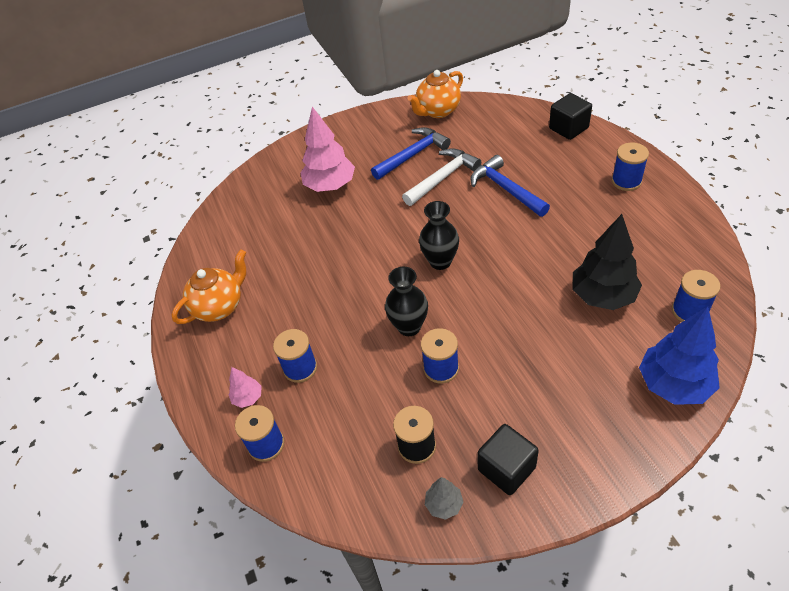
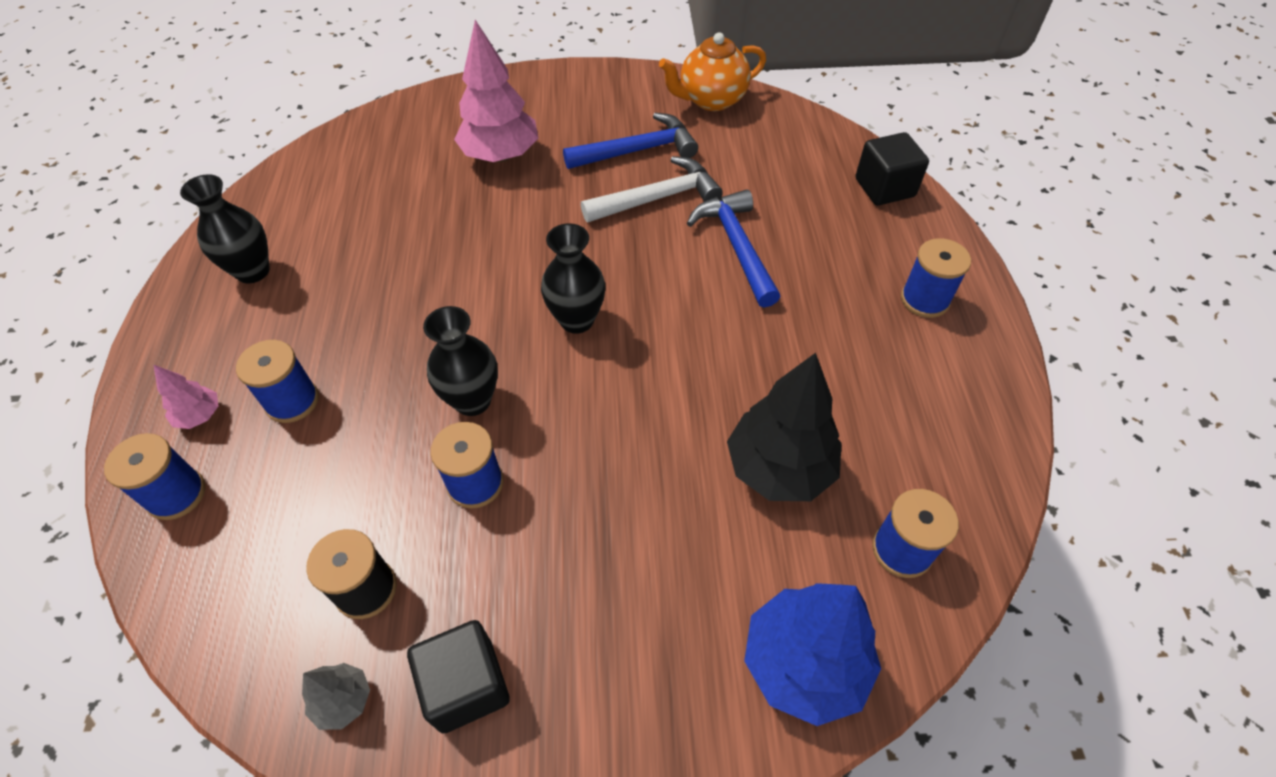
camera: 15 degrees right, 5 degrees up
(220, 306) = (253, 271): orange teapot -> black vase

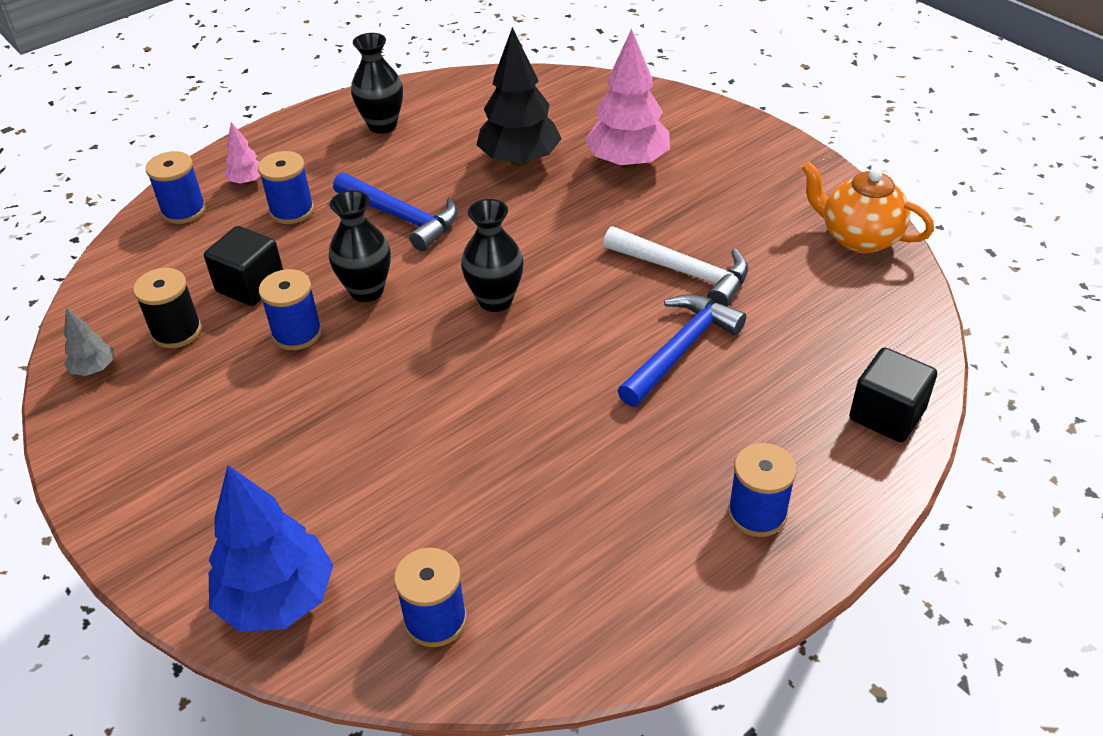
camera: 55 degrees right, 10 degrees down
(466, 685) = (139, 419): black cube -> black cube (250, 285)
(637, 151) = (728, 230): blue hammer -> blue hammer (401, 217)
(779, 468) = (453, 497): black tree -> black tree (519, 160)

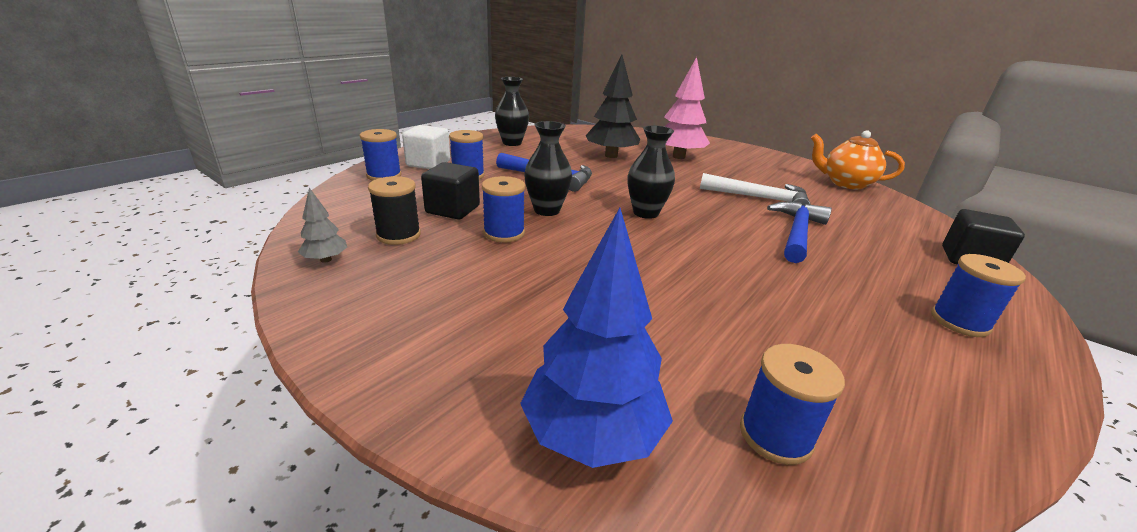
camera: 15 degrees left, 15 degrees down
(247, 181) = (428, 163): pink tree -> white cube

